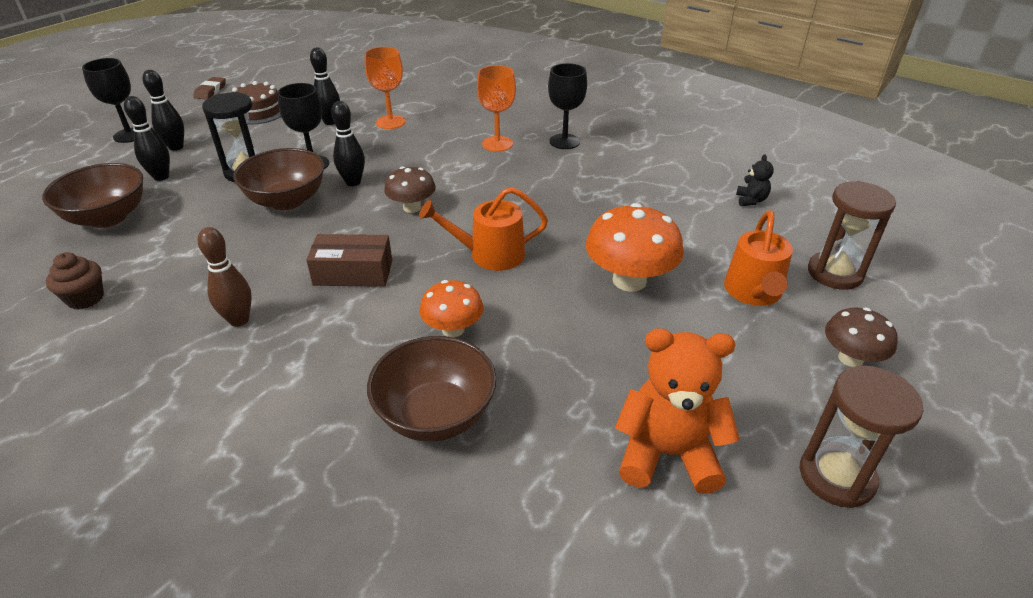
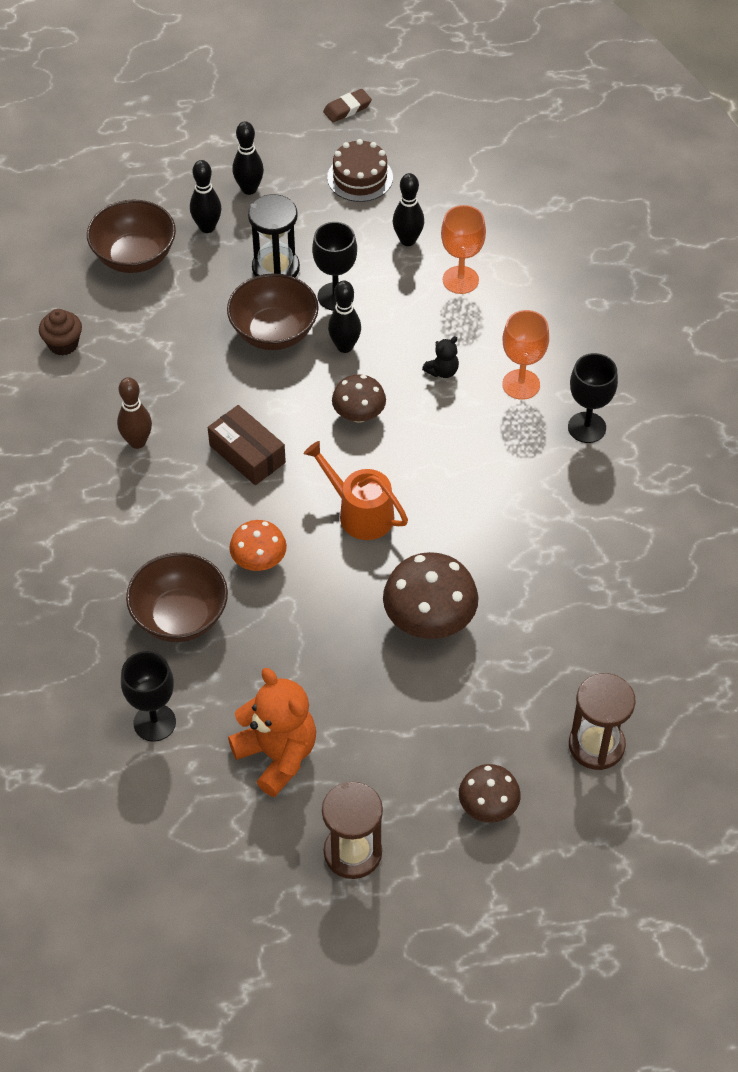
camera: 45 degrees right, 15 degrees up
(130, 135) = (226, 142): black goblet -> black goblet (154, 722)
(629, 280) = (429, 620): orange mushroom -> brown mushroom
(751, 200) = (649, 628): black teddy bear -> black teddy bear (442, 371)
(753, 292) = (505, 706): orange watering can -> none

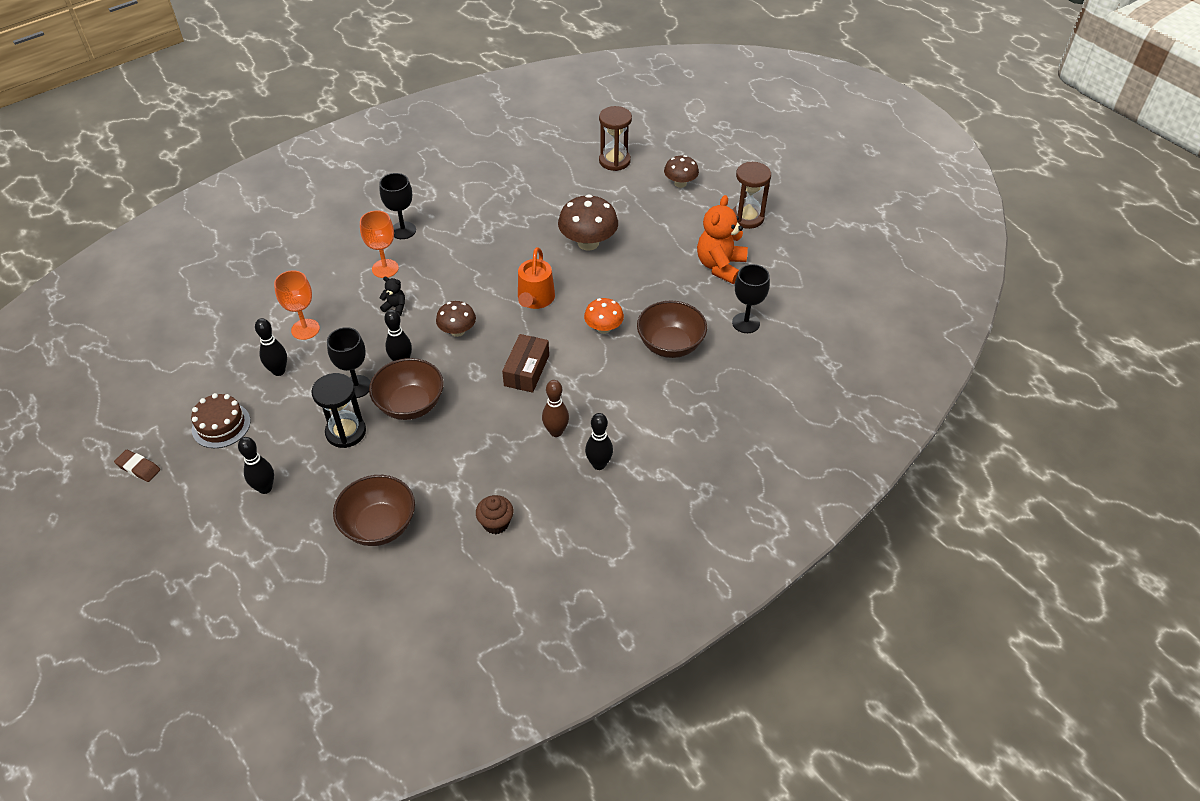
camera: 120 degrees left, 5 degrees down
(207, 227) = (322, 494): black bowling pin -> black bowling pin (599, 464)

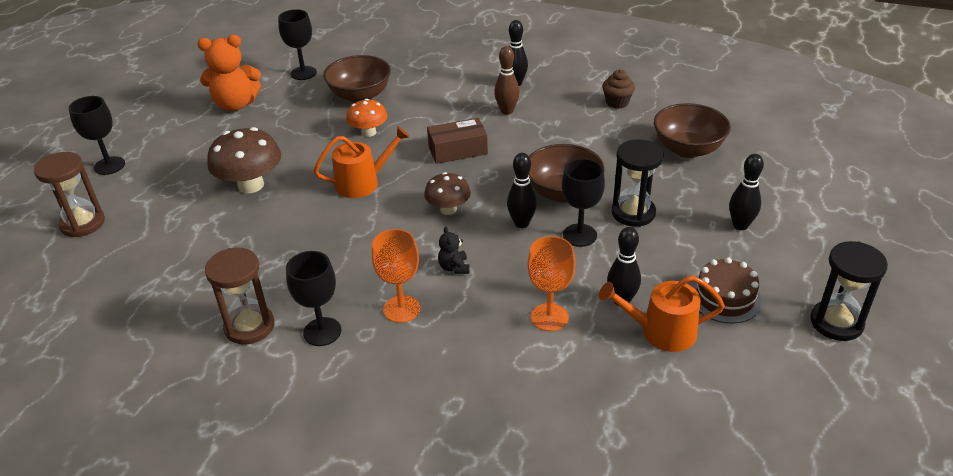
camera: 120 degrees left, 10 degrees down
(138, 468) = (836, 322): brown eraser -> black hourglass
(235, 374) = (661, 332): none -> orange watering can
(680, 183) = (109, 166): brown mushroom -> black goblet
(747, 218) = (151, 112): brown hourglass -> brown hourglass (249, 326)

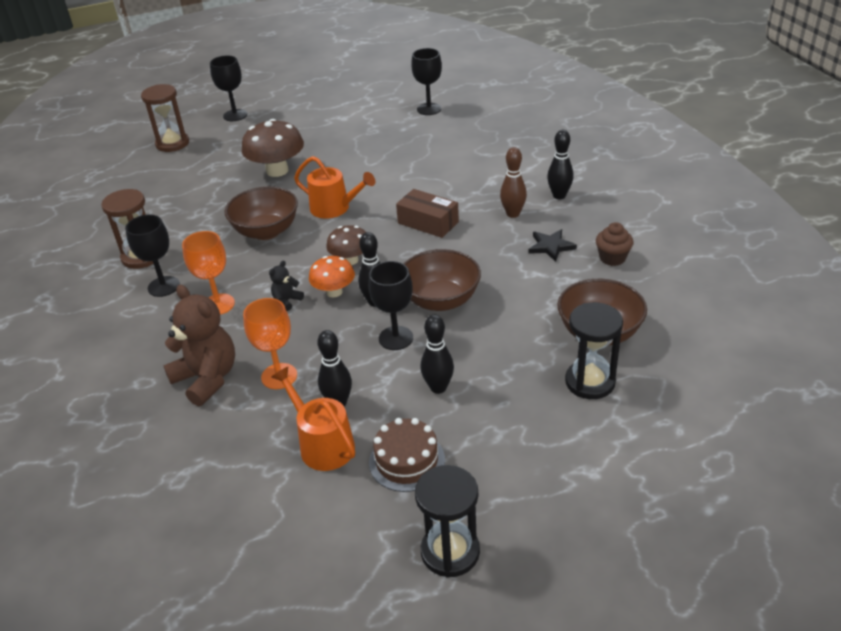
camera: 50 degrees right, 0 degrees up
(236, 104) = (355, 111): orange teddy bear -> none
(360, 96) = (435, 145): brown bowl -> brown bowl (266, 231)
(369, 132) = (396, 175): orange mushroom -> orange mushroom (334, 292)
(499, 361) = (207, 378): none -> brown teddy bear
(569, 117) = (551, 246): none -> black star
(633, 213) = (461, 350): black hourglass -> black hourglass (590, 382)
(740, 225) = (523, 421): black bowling pin -> black bowling pin (438, 387)

